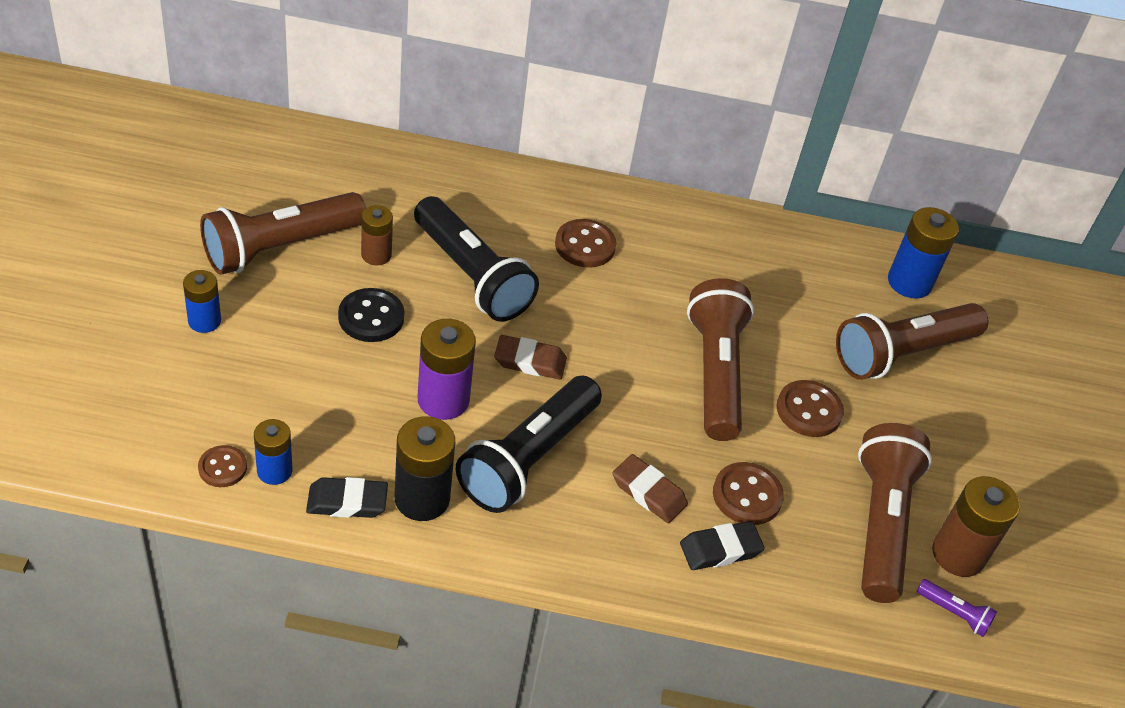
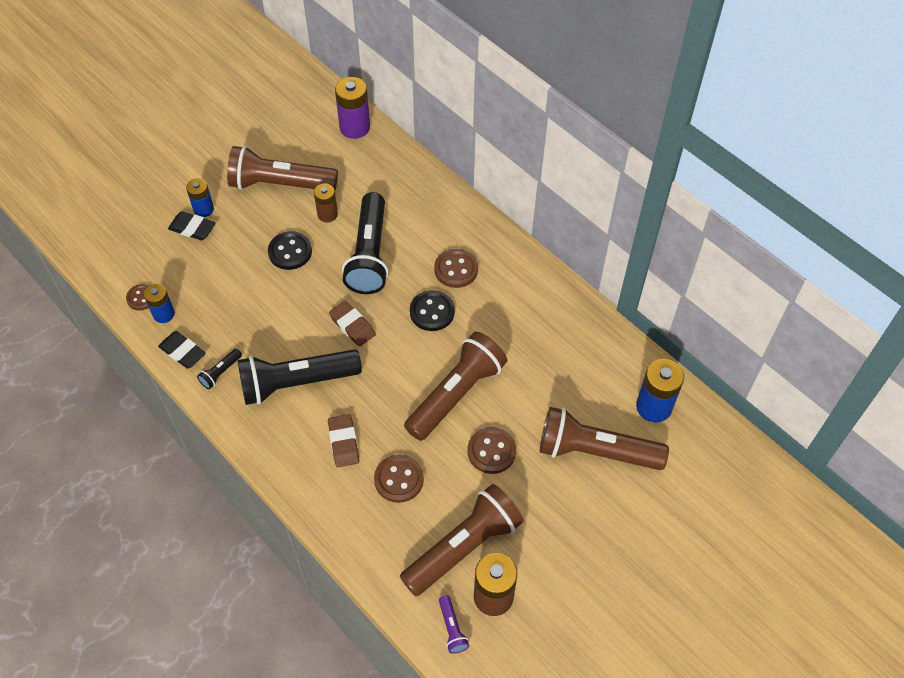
camera: 45 degrees right, 10 degrees up
(422, 499) = (220, 373): black battery -> black flashlight
(443, 400) = (283, 322): purple battery -> purple battery (355, 127)
(604, 302) = (432, 312): none -> black button
(720, 549) = (351, 500): black eraser -> black eraser (192, 228)

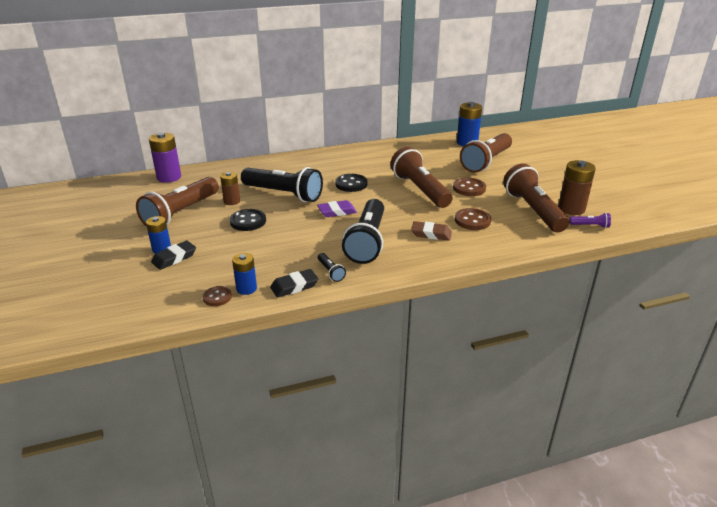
camera: 65 degrees left, 25 degrees down
(352, 326) = (337, 211): brown eraser -> purple eraser
(456, 269) = (326, 171): brown button -> none

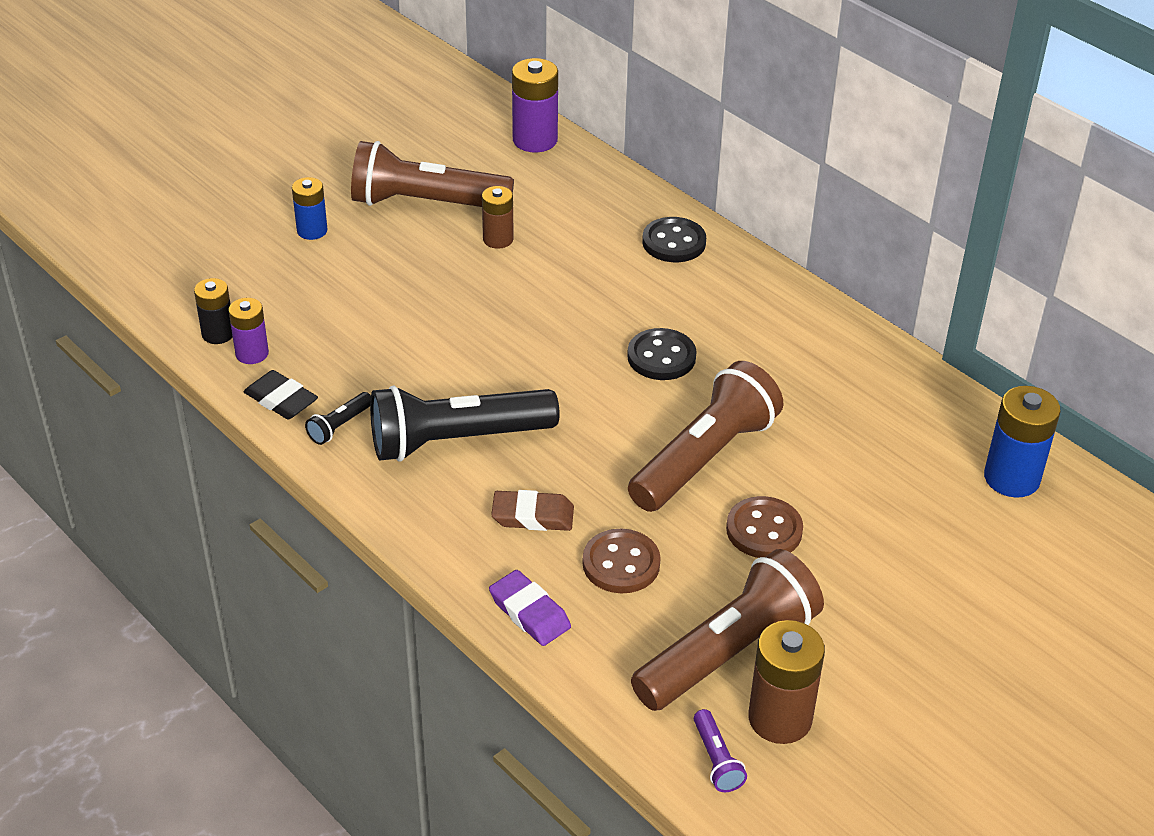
camera: 65 degrees right, 10 degrees up
(174, 258) = (295, 252): black eraser -> none
(217, 297) = (218, 334): brown button -> black battery
(246, 288) = (252, 353): blue battery -> purple battery
(248, 221) = (443, 282): black button -> black button (674, 242)
(284, 194) = (562, 287): black flashlight -> none
(337, 211) = (540, 372): purple eraser -> purple eraser (529, 612)
(431, 234) = (533, 516): brown eraser -> brown eraser turned 75 degrees counterclockwise
(486, 162) = (926, 532): brown flashlight -> none

